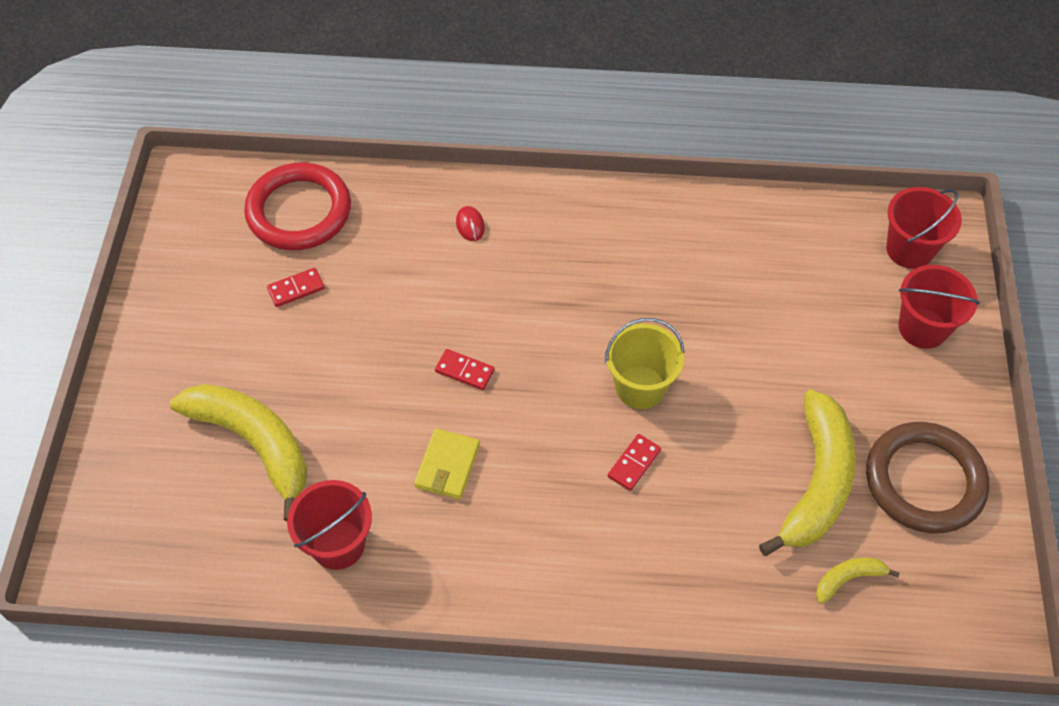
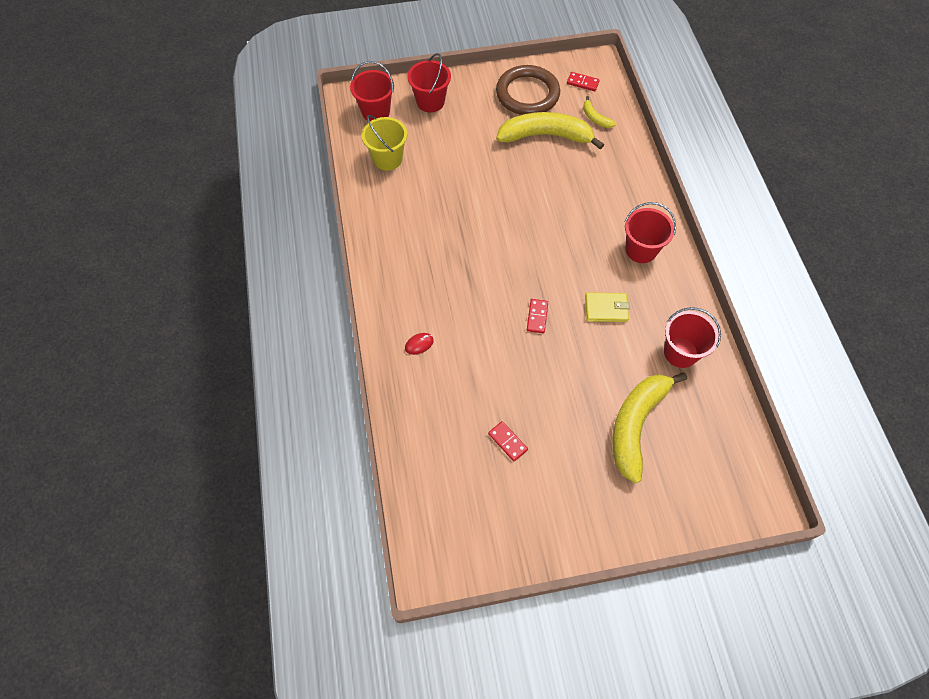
camera: 105 degrees left, 5 degrees up
(299, 211) = (437, 464): red ring -> none
(538, 554) = (641, 250): none -> red bucket
(634, 463) = (567, 216): red domino -> red domino (582, 83)
(640, 387) = (515, 223): yellow bucket -> yellow bucket (387, 159)

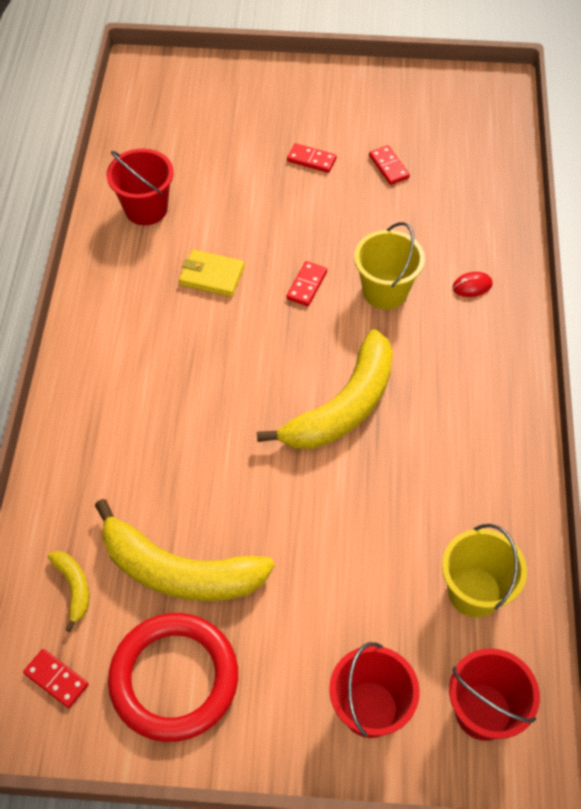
camera: 165 degrees left, 5 degrees down
(480, 325) = (385, 291): none -> yellow bucket
(527, 94) = (174, 679): brown ring -> red ring
(573, 433) = (311, 160): none -> red domino
(636, 424) = (237, 153): yellow banana -> yellow banana (343, 407)
(641, 250) = (124, 339): red bucket -> none

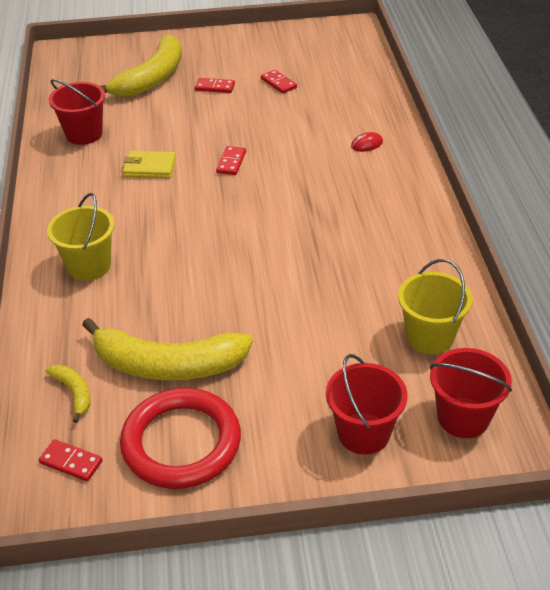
camera: 10 degrees left, 15 degrees down
(343, 407) = (282, 234): yellow banana -> yellow banana (151, 78)
(385, 291) = (297, 157): yellow bucket -> yellow bucket (89, 266)

